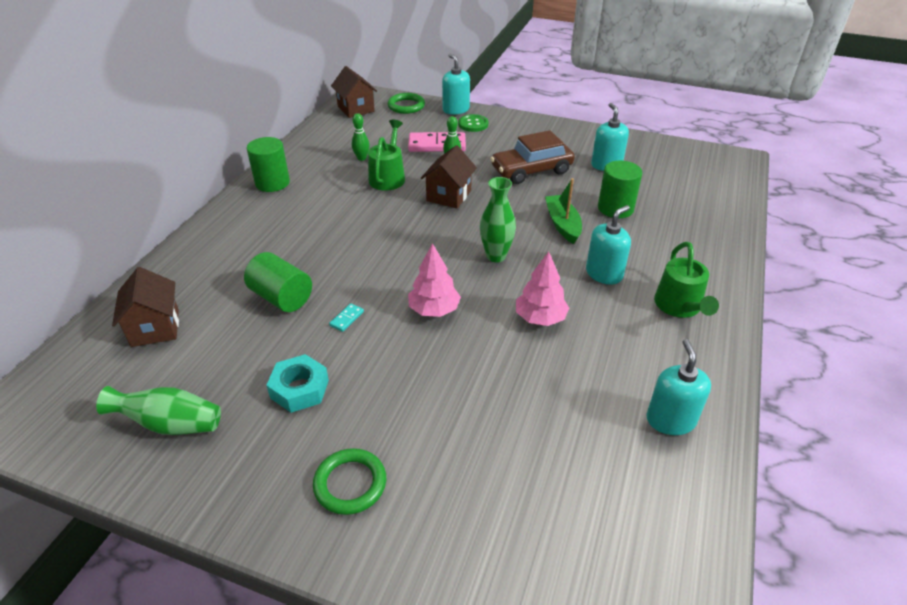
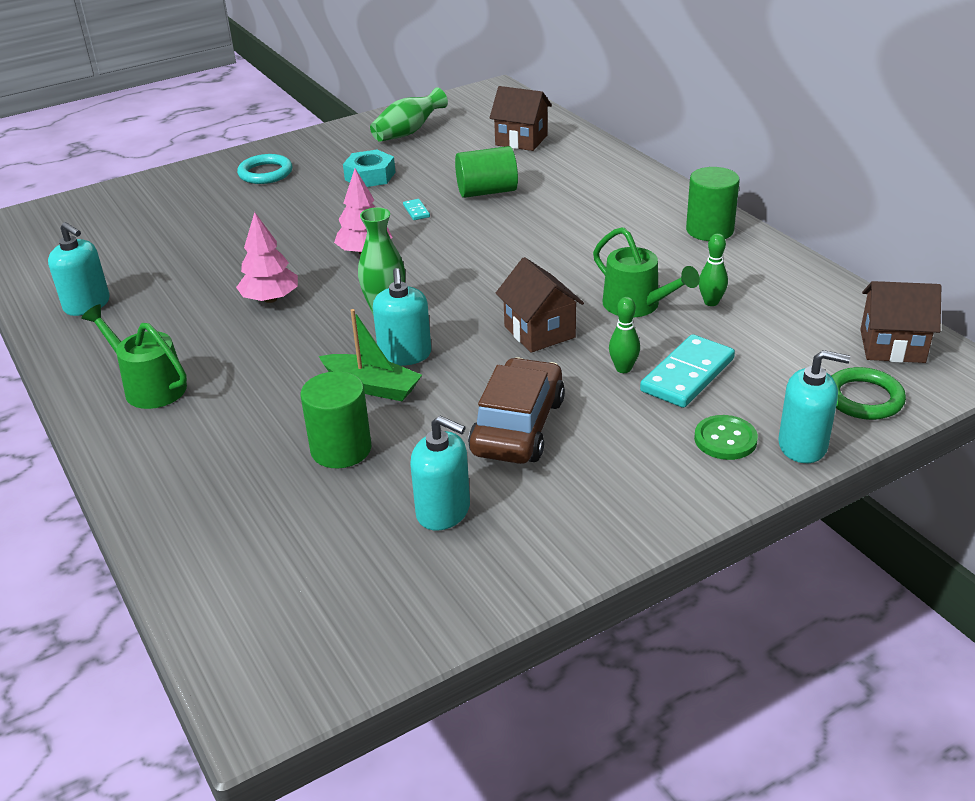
camera: 130 degrees right, 5 degrees down
(350, 484) = (265, 173): green ring -> turquoise ring
(437, 145) = (687, 375): pink domino -> turquoise domino
(604, 274) = (260, 367): turquoise soap dispenser -> turquoise soap dispenser (405, 355)

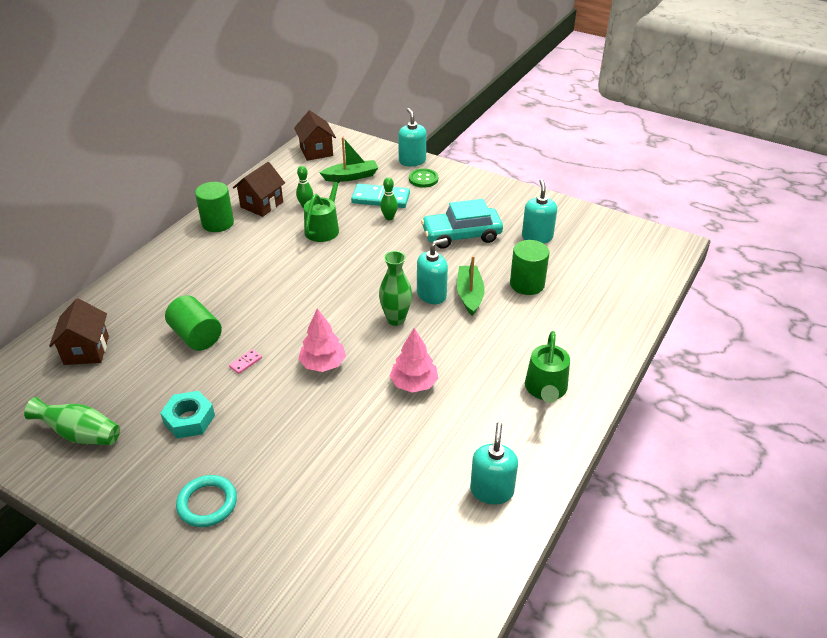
camera: 120 degrees left, 5 degrees up
(416, 211) = (245, 362): turquoise domino -> pink domino
(518, 426) = (461, 235): brown car -> turquoise car
(539, 332) = (374, 253): brown house -> brown house (262, 204)
(779, 362) = (351, 176): none -> green boat
(863, 398) = (365, 152): green ring -> none

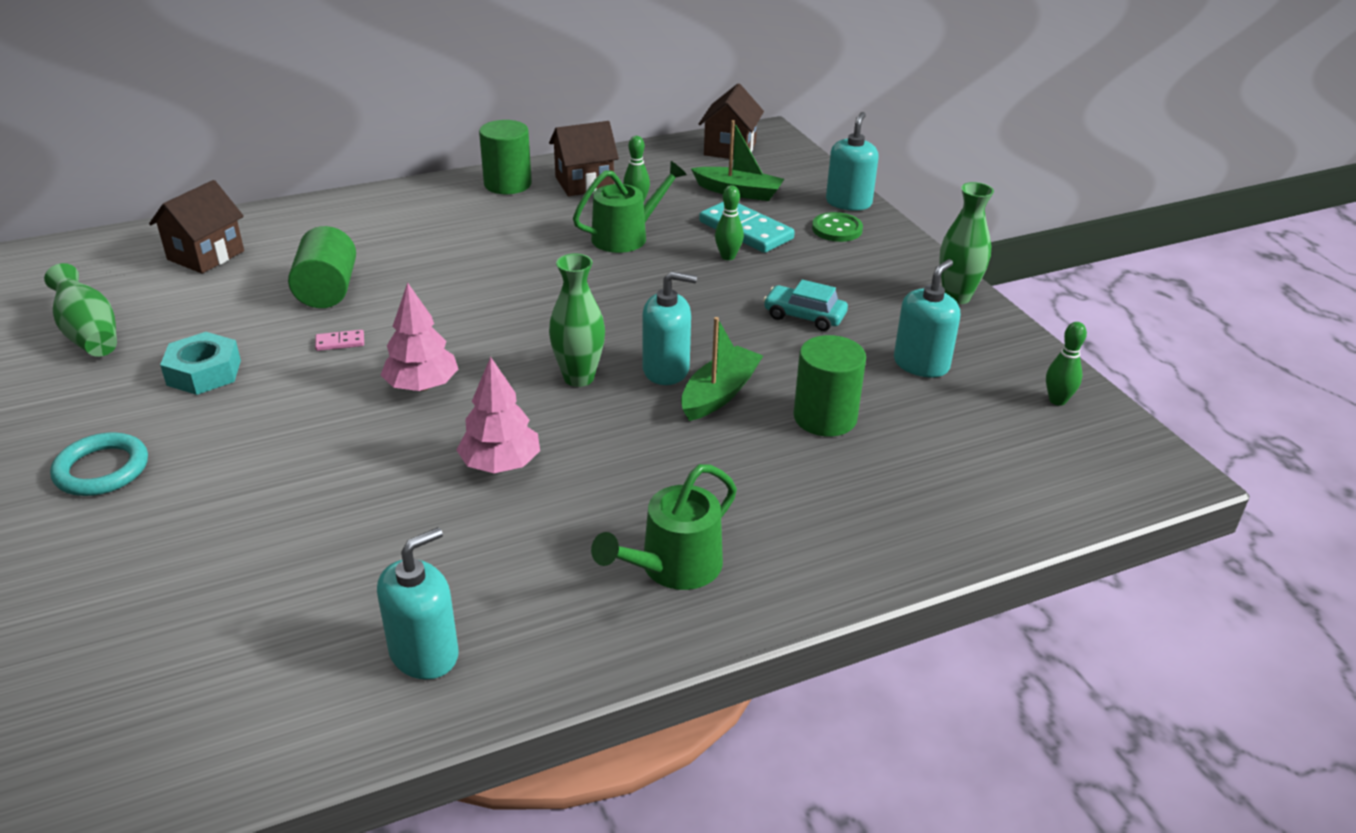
camera: 35 degrees right, 5 degrees down
(461, 235) = (804, 316): turquoise car -> turquoise car, size x0.59
(515, 194) = (956, 297): none -> green vase
(606, 229) = (1057, 400): none -> green bowling pin

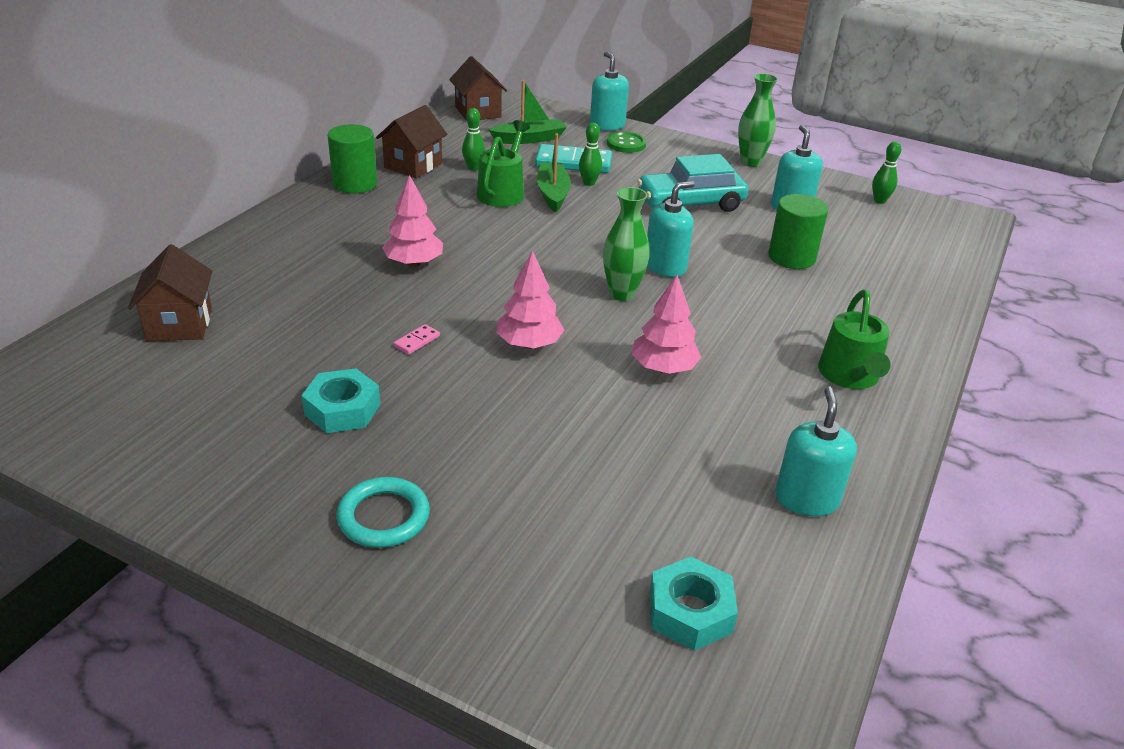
camera: 40 degrees left, 0 degrees up
(90, 334) = (178, 427): green vase -> none
(172, 679) = (690, 612): none -> turquoise nut
(327, 290) = (341, 309): green cylinder -> none
(444, 274) = (414, 263): none -> pink tree
(719, 393) = (717, 268): green boat -> green boat (553, 194)
(804, 316) = (690, 203): turquoise car -> turquoise car, size x1.69

